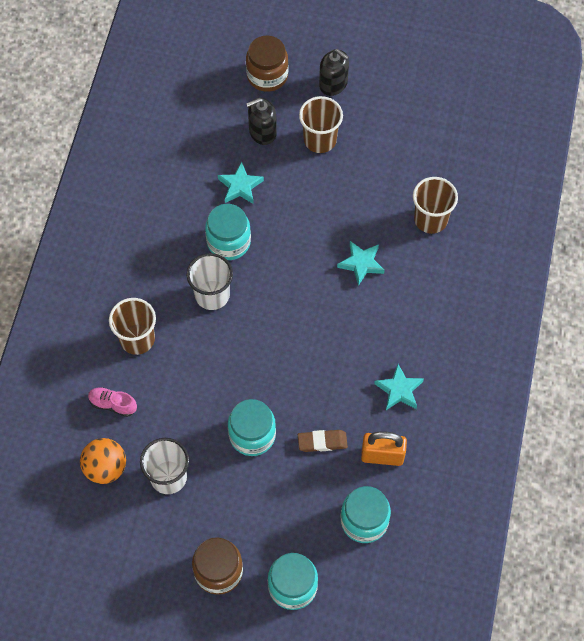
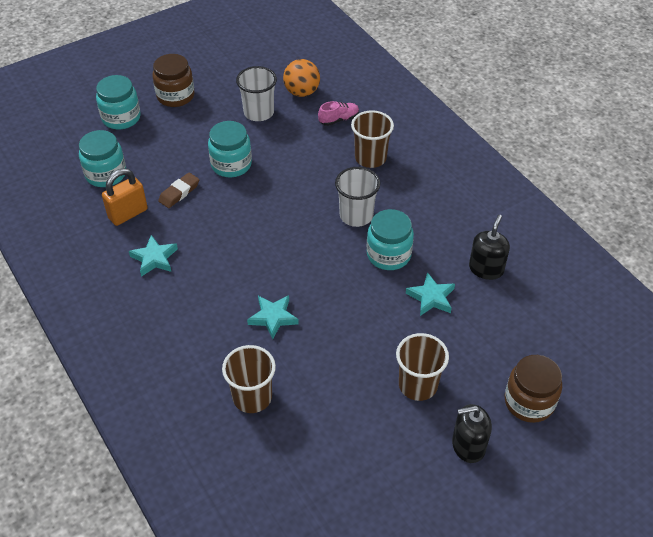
camera: 135 degrees right, 15 degrees down
(262, 132) = (469, 351): black soap dispenser -> black soap dispenser (486, 269)

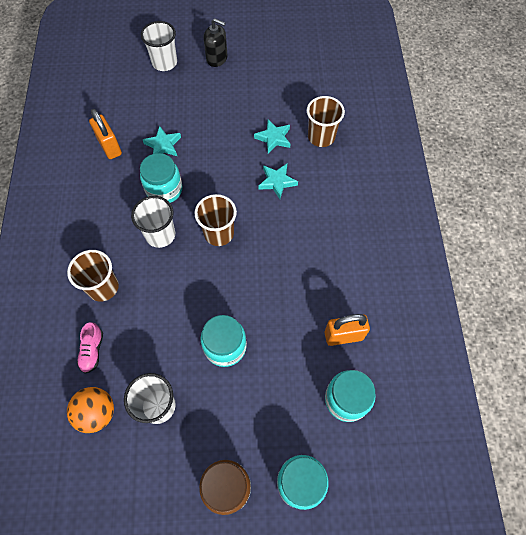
camera: 150 degrees left, 15 degrees up
(154, 258) = (339, 275): turquoise star -> turquoise star (273, 138)
(179, 193) = (288, 337): brown eraser -> none
(339, 119) = (92, 351): pink shoe -> pink shoe turned 90 degrees counterclockwise
(418, 385) = (217, 98): brown cup -> brown cup (219, 233)
(486, 269) = (110, 147): black soap dispenser -> orange padlock
(529, 402) = (164, 63): brown jar -> white cup

